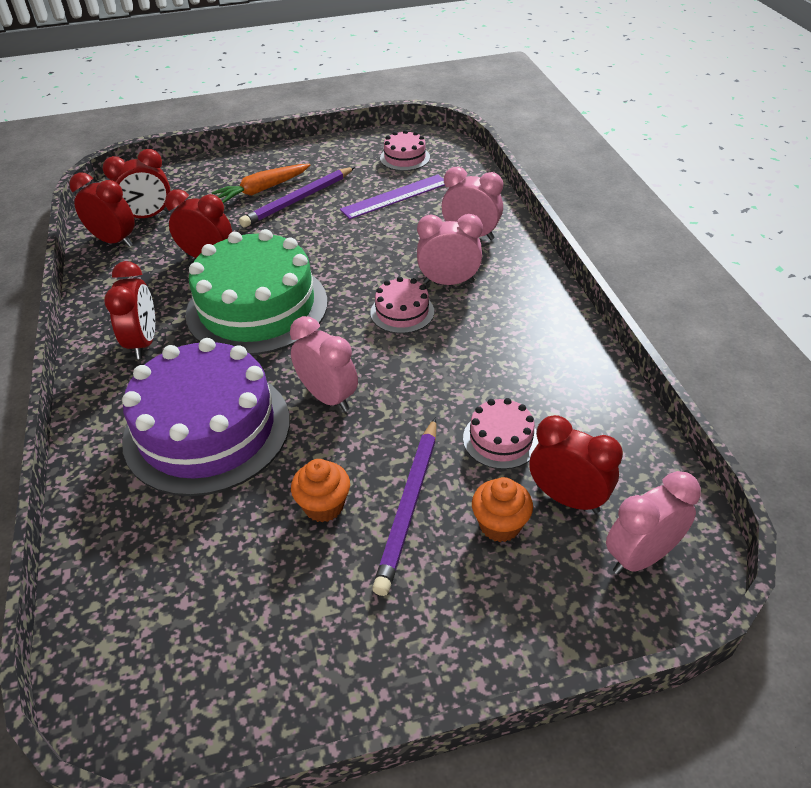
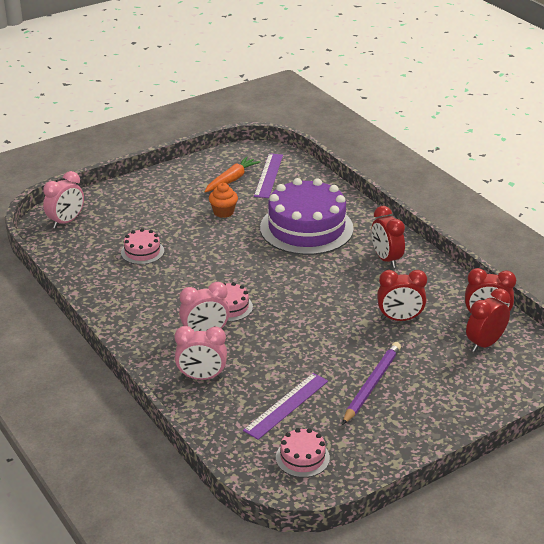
camera: 160 degrees right, 10 degrees down
(173, 604) = (268, 175): none -> purple ruler
(257, 307) = (332, 292): green cake -> none
(262, 190) = (413, 389): orange carrot -> orange carrot (231, 180)
(328, 397) = (249, 253): pink clock -> none
(409, 506) = (181, 219): purple pencil -> none
(500, 525) = (134, 220): orange cupcake -> none
(567, 498) = (102, 235): red clock -> none

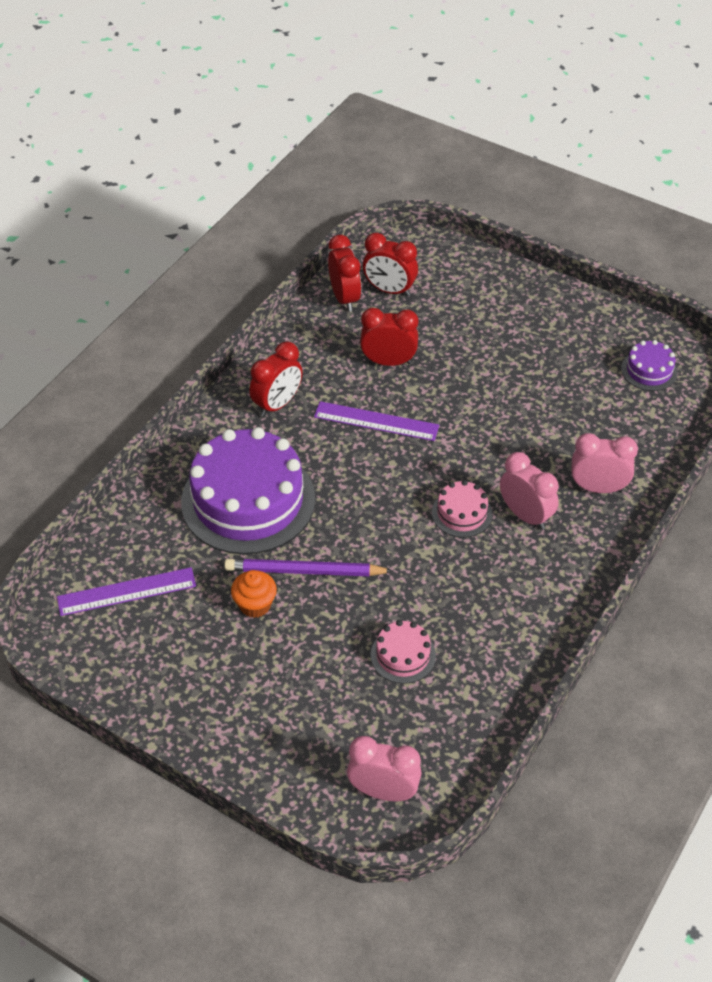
camera: 115 degrees left, 15 degrees up
(202, 377) = (598, 488): pink clock -> pink clock turned 60 degrees counterclockwise
(231, 180) = (161, 632): orange carrot -> none
(286, 405) = (589, 405): purple ruler -> purple ruler (376, 421)
(302, 457) = (649, 370): pink cake -> purple cake
(371, 385) = (512, 353): purple pencil -> purple pencil (305, 571)
(399, 319) = (388, 362): red clock -> red clock turned 60 degrees counterclockwise

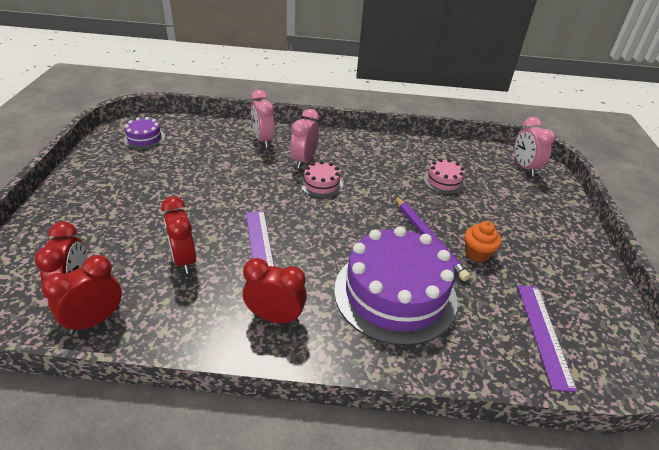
camera: 120 degrees left, 10 degrees down
(126, 592) = (544, 334): purple ruler -> purple ruler turned 45 degrees clockwise

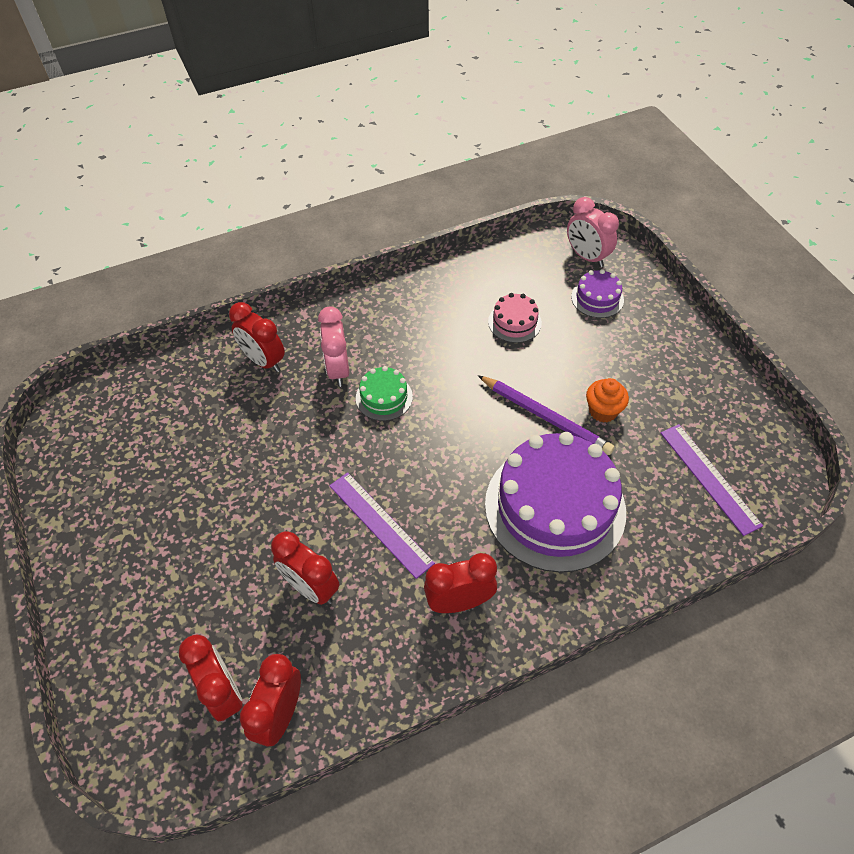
camera: 25 degrees left, 15 degrees up
(144, 138) = (105, 435): purple cake -> purple cake (597, 298)
(263, 140) = (264, 361): pink clock -> red clock
(321, 184) = (384, 397): pink cake -> green cake

